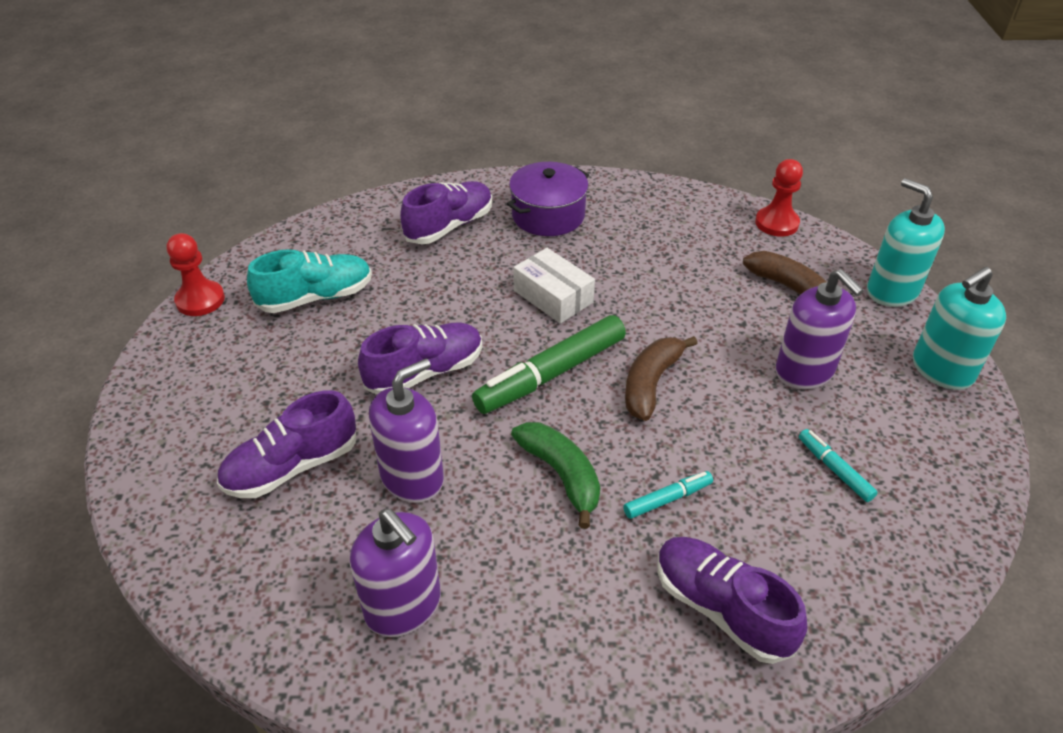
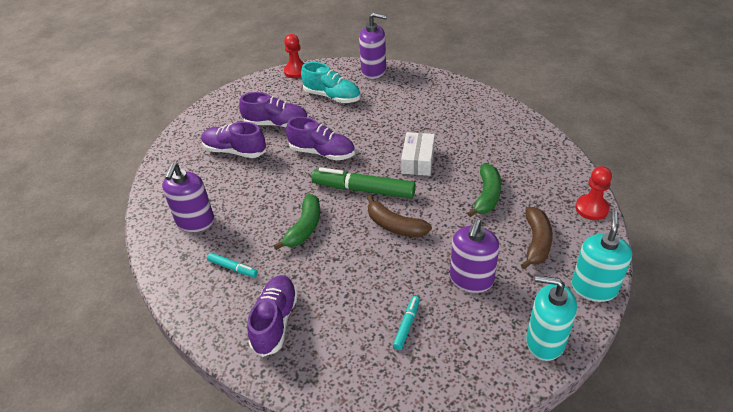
camera: 55 degrees right, 0 degrees up
(412, 477) = (260, 185): purple soap dispenser -> purple soap dispenser (374, 71)
(449, 226) = (426, 101): purple shoe -> purple shoe (276, 124)
(548, 215) = (477, 125): purple pot -> none
(651, 383) = (395, 226): brown banana -> brown banana turned 135 degrees counterclockwise
(667, 499) = (324, 270): turquoise marker -> turquoise marker (233, 268)
(679, 280) = (487, 196): none -> green banana

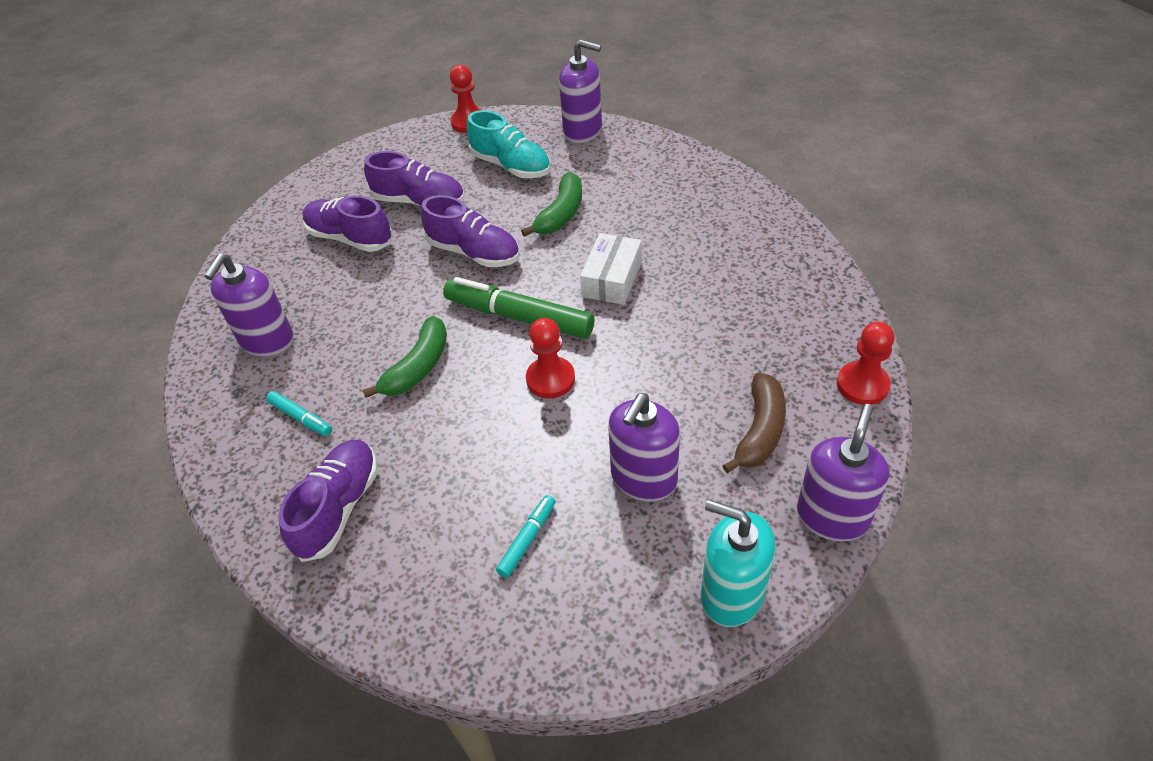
camera: 10 degrees right, 5 degrees up
(395, 226) = (550, 379): brown banana -> red pawn
(487, 196) = (702, 346): green banana -> green banana (561, 214)
(594, 288) = (832, 516): turquoise soap dispenser -> purple soap dispenser

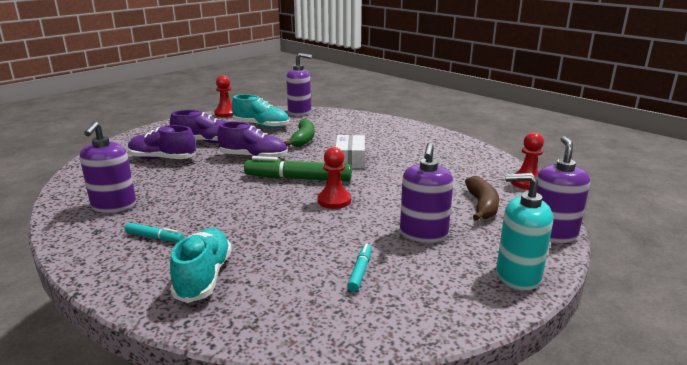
camera: 20 degrees left, 25 degrees down
(339, 508) = (204, 277): purple shoe -> turquoise shoe
(418, 367) = (237, 205): green banana -> none

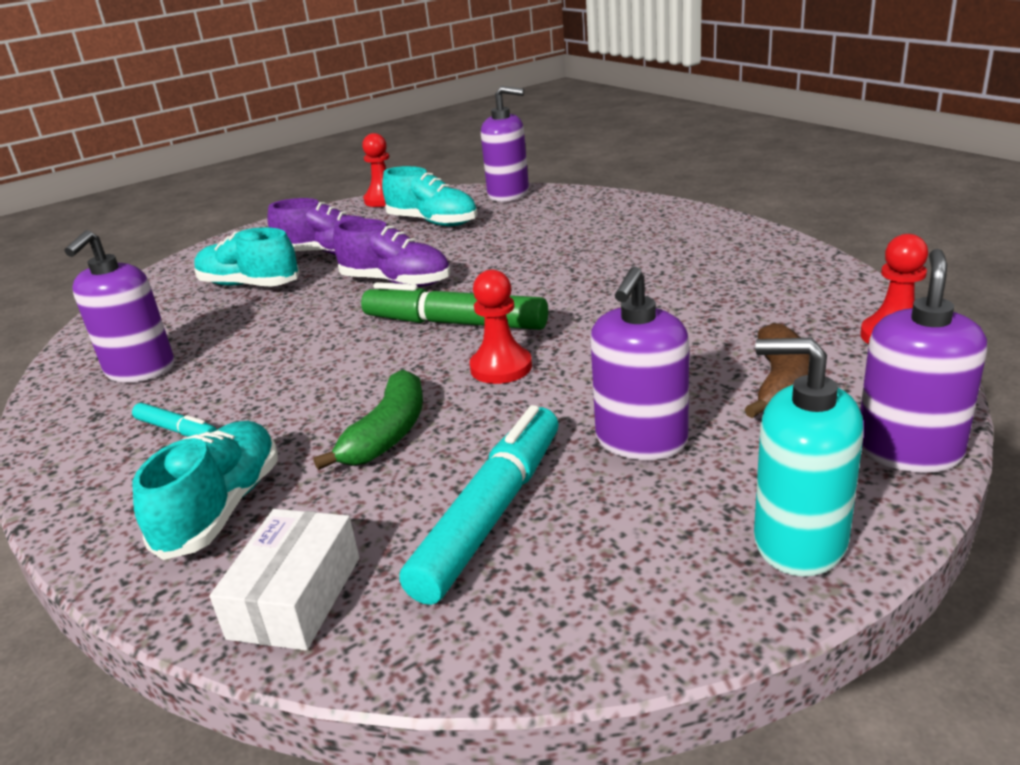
camera: 15 degrees right, 5 degrees up
(162, 159) = (249, 285): purple shoe -> turquoise shoe
(303, 140) = (493, 248): green banana -> green banana (388, 434)
(350, 159) = (562, 286): white box -> white box (296, 597)
(360, 271) = (491, 514): turquoise marker -> turquoise marker, size x2.06

